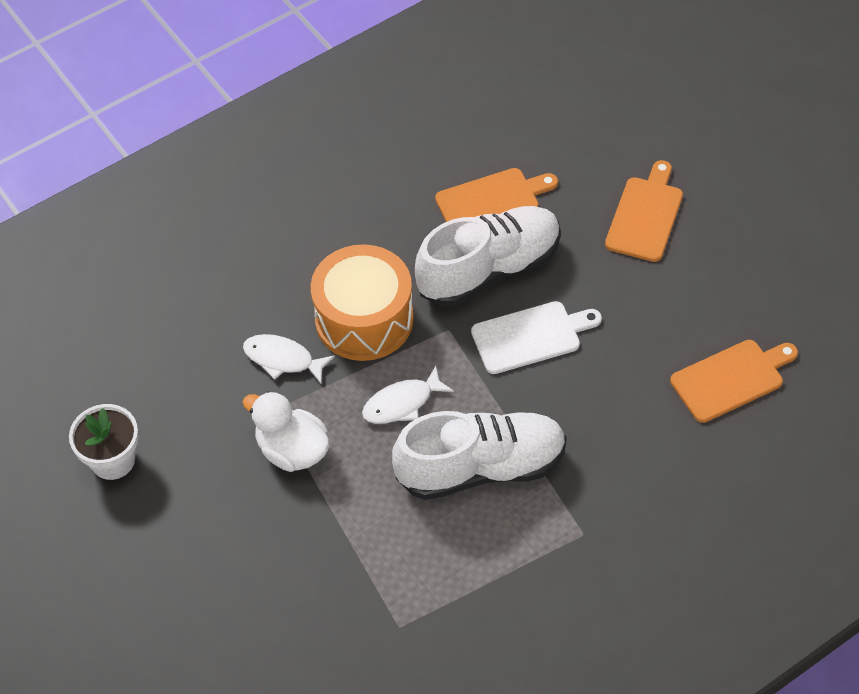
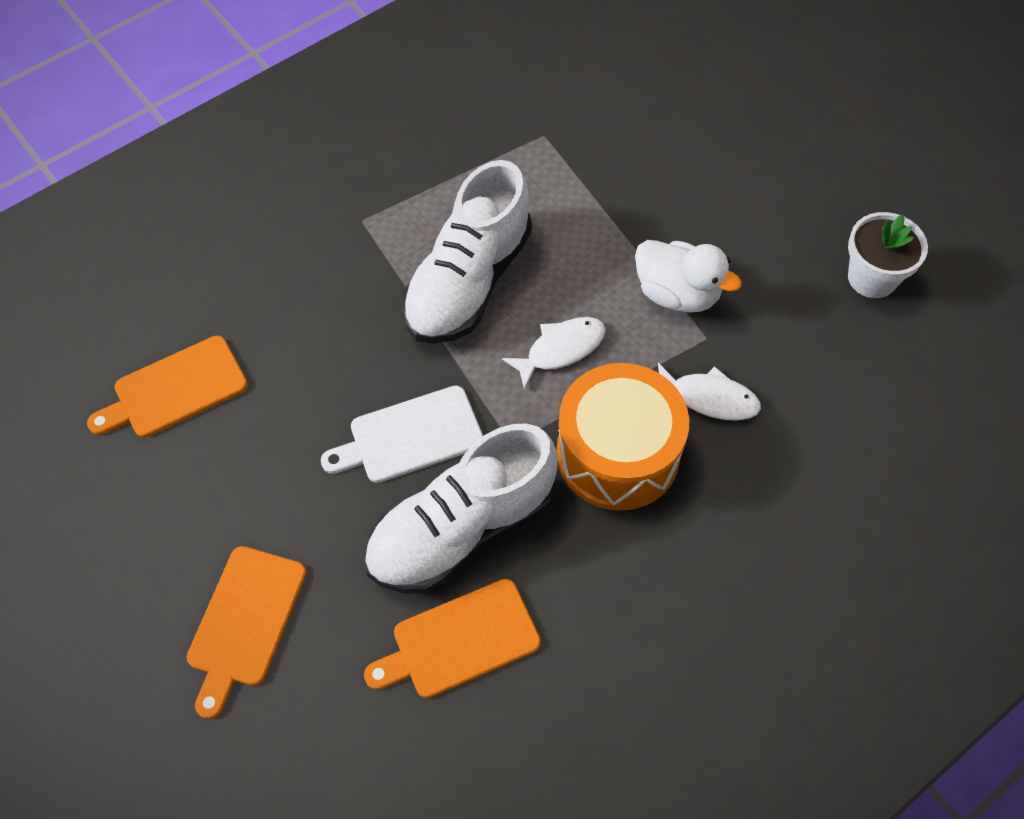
camera: 175 degrees right, 5 degrees up
(481, 468) = (468, 282): white shoe -> white shoe turned 45 degrees counterclockwise

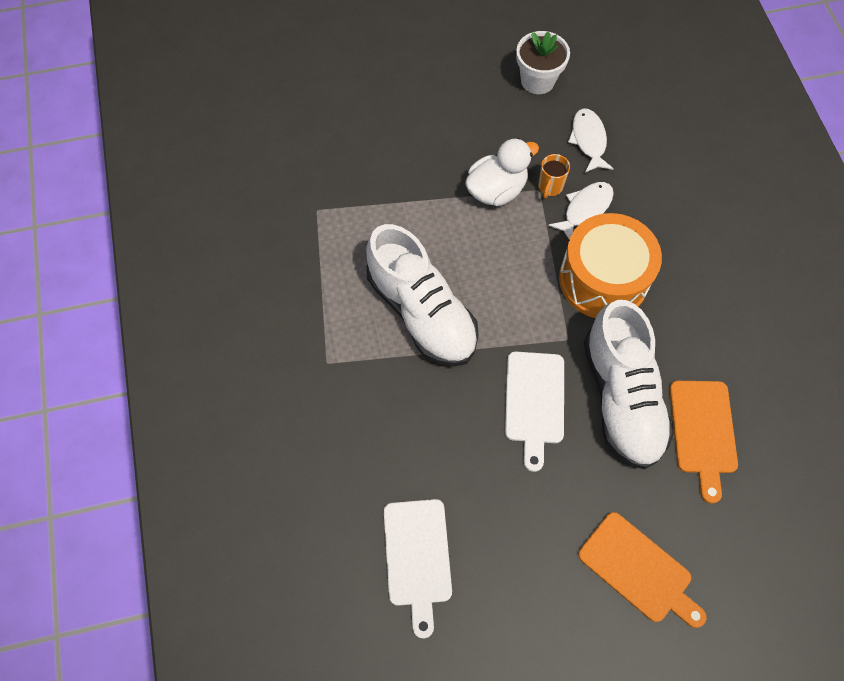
camera: 65 degrees left, 5 degrees up
(175, 389) = (417, 557): orange cutting board -> white cutting board
(560, 349) = (507, 278): white fish -> white fish (588, 140)
(718, 348) = (550, 187): none -> orange mug

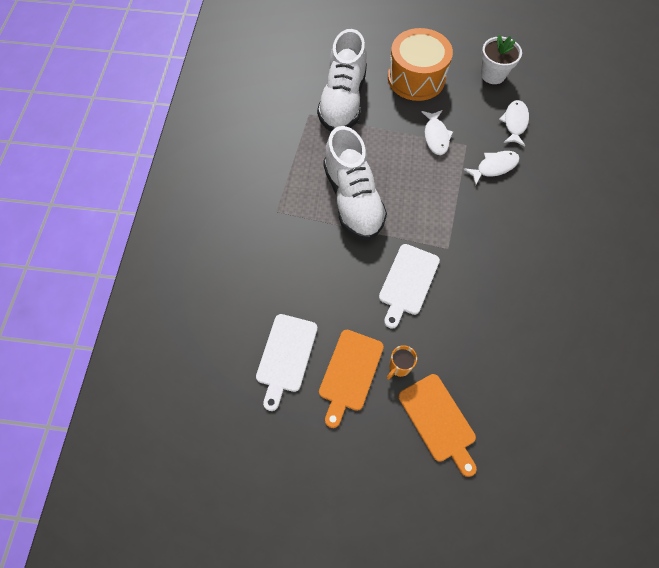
camera: 20 degrees right, 0 degrees up
(496, 190) = (436, 136): white duck -> white fish
(550, 187) = (474, 145): orange mug -> orange mug (399, 366)
(603, 279) = (489, 217): orange drum -> orange drum (416, 78)
(621, 397) = (471, 299): white shoe -> white shoe (343, 101)
(702, 431) = (523, 342): orange cutting board -> orange cutting board (350, 373)

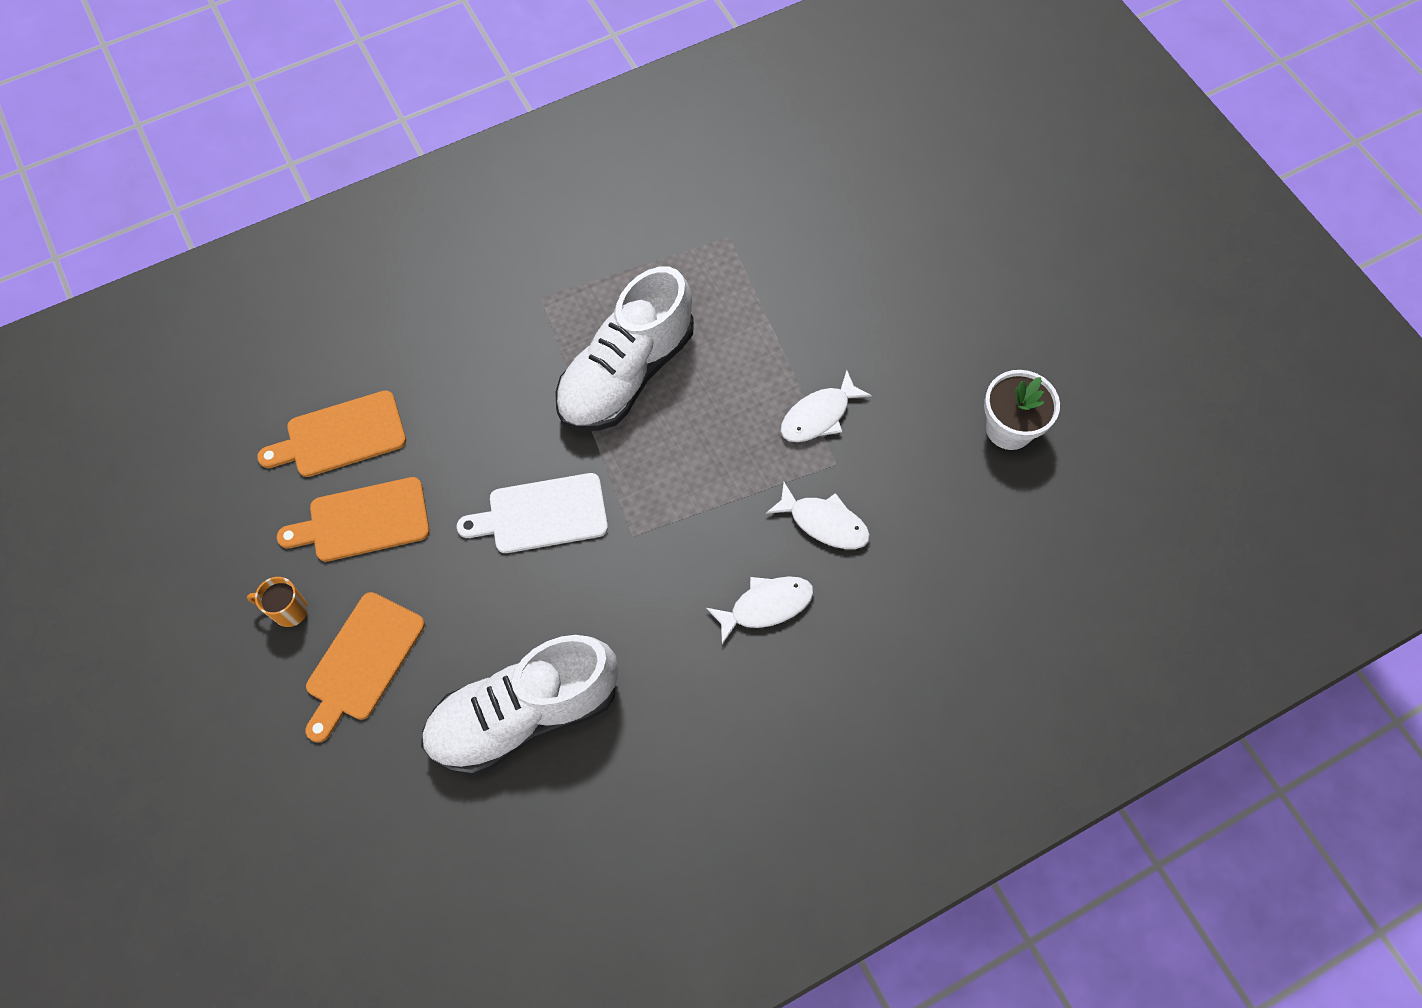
camera: 55 degrees right, 0 degrees up
(286, 356) = (341, 436): white cutting board -> orange cutting board
(343, 101) = (787, 263): white shoe -> white shoe (524, 714)
(399, 366) = (409, 573): orange mug -> orange mug (289, 610)
(416, 78) = (910, 329): orange drum -> none
(514, 123) = (934, 508): white fish -> white fish (766, 606)

